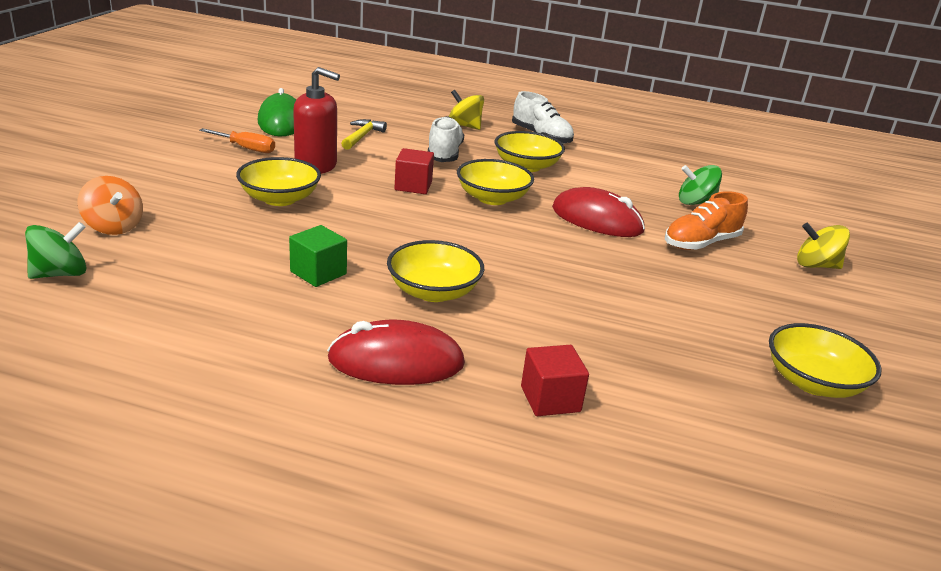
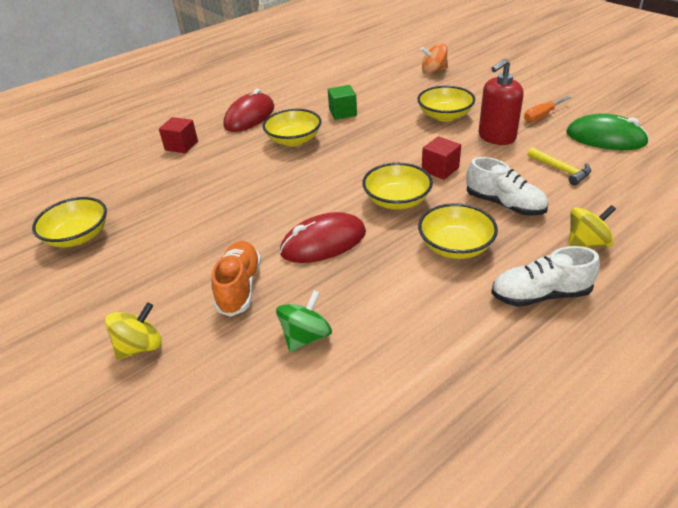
camera: 130 degrees right, 10 degrees up
(60, 274) = (392, 59): green spinning top -> none

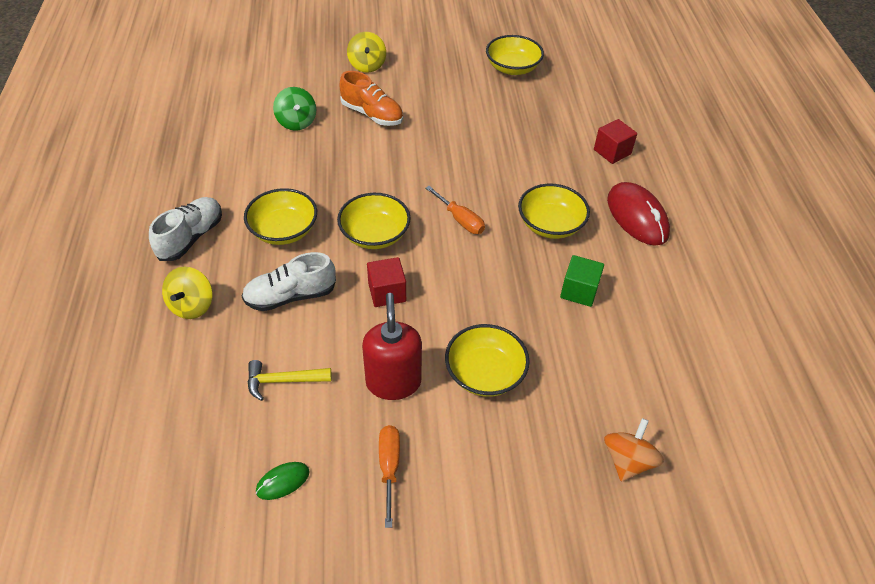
camera: 120 degrees right, 10 degrees up
(323, 243) = (371, 168): red mouse -> none
(332, 173) = (460, 220): none -> orange screwdriver
(605, 138) = (283, 482): green mouse -> green mouse, size x0.49

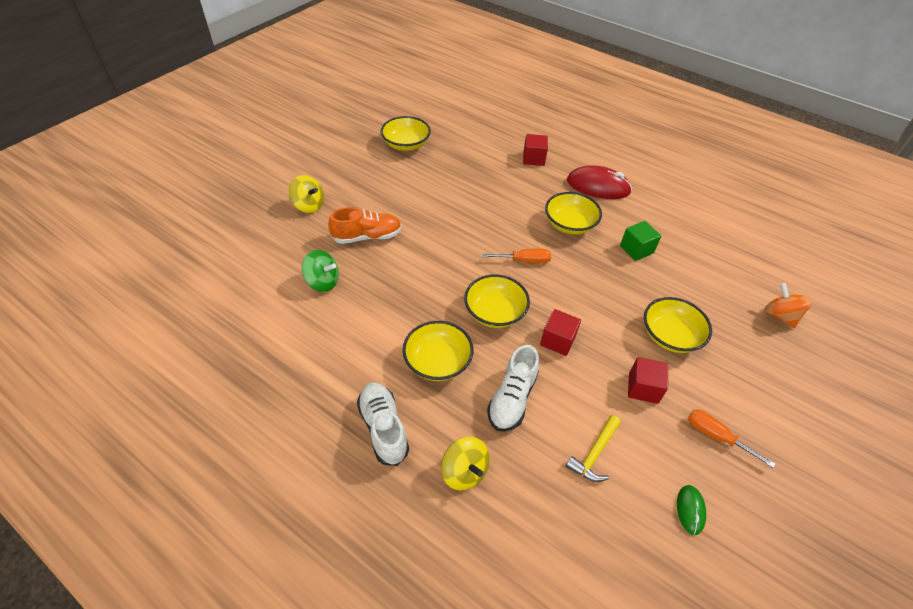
camera: 50 degrees left, 0 degrees up
(393, 382) = (643, 388): red soap dispenser -> red cube

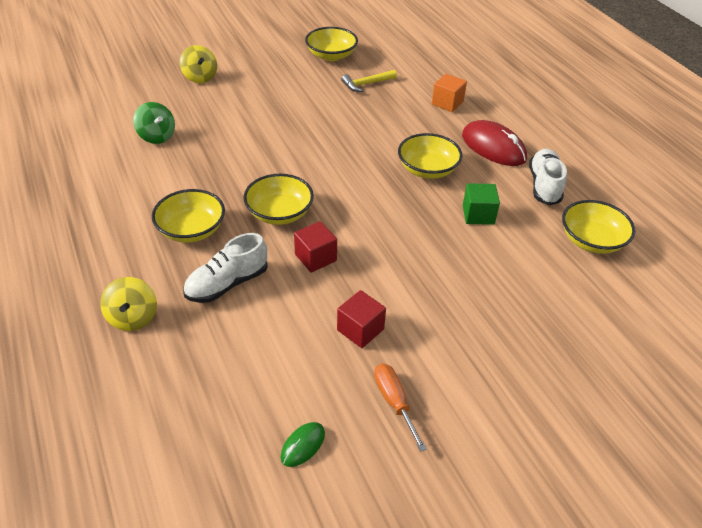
camera: 30 degrees right, 5 degrees down
(367, 236) = (226, 116): orange shoe -> none
(383, 428) = (101, 258): white shoe -> white shoe (544, 185)
(524, 261) = (349, 183): orange screwdriver -> none
(533, 159) = (447, 103): red cube -> orange cube
(594, 453) = (258, 358): yellow hammer -> yellow hammer (366, 84)
(670, 336) = (436, 300): yellow bowl -> yellow bowl (591, 240)
(780, 316) = (586, 334): orange spinning top -> none

